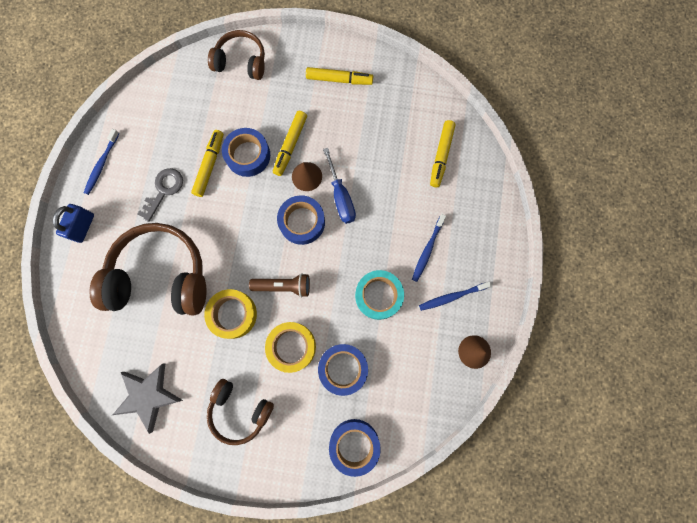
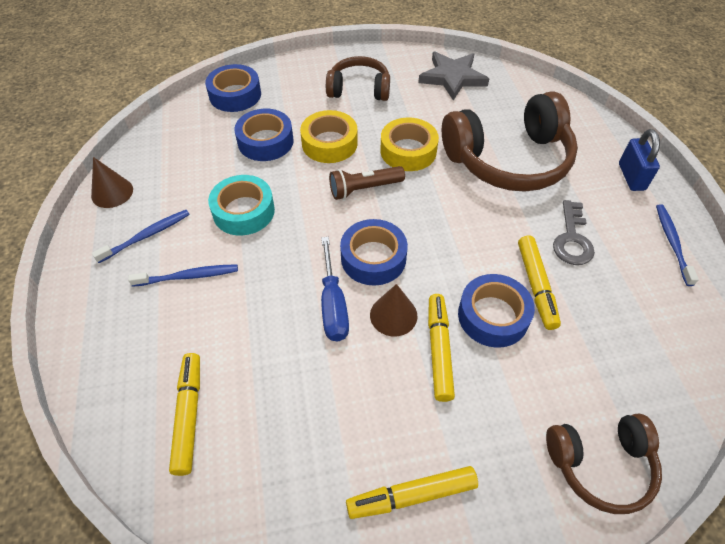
camera: 160 degrees right, 25 degrees down
(340, 196) = (333, 304): blue screwdriver -> blue screwdriver turned 150 degrees counterclockwise
(427, 250) = (189, 276): blue toothbrush -> blue toothbrush turned 75 degrees clockwise

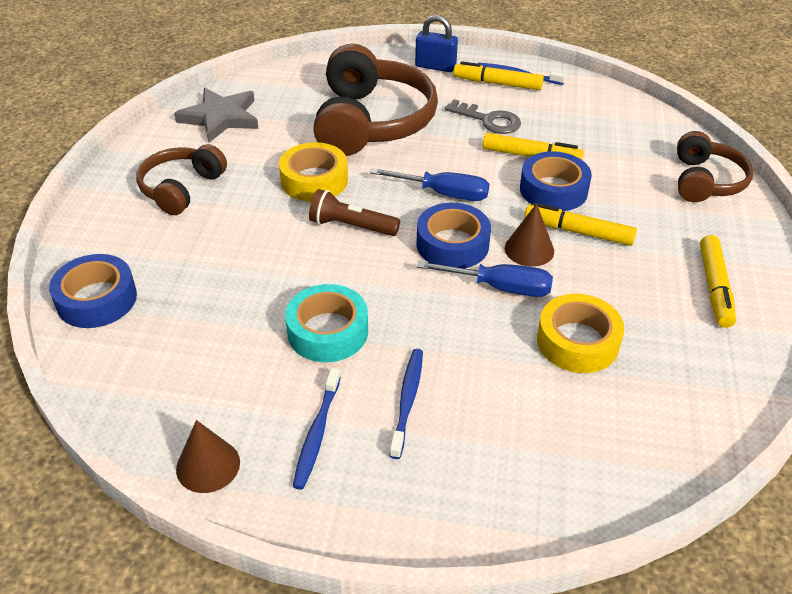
camera: 70 degrees left, 10 degrees down
(147, 235) = (317, 434): blue toothbrush -> blue toothbrush turned 150 degrees counterclockwise
(189, 415) = (600, 428): yellow marker -> yellow marker (497, 84)
(265, 141) = (216, 288): blue tape -> none
(329, 143) = (259, 235): yellow tape -> yellow tape (577, 341)
(364, 189) = (351, 226): brown flashlight -> brown flashlight turned 105 degrees clockwise
(438, 234) = (443, 193): none -> blue screwdriver

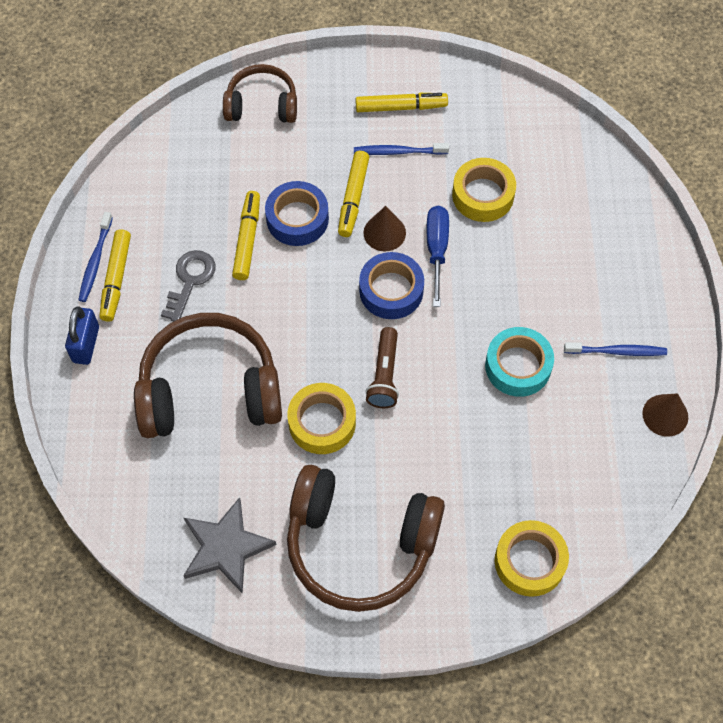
camera: 100 degrees left, 20 degrees up
(97, 299) = (529, 561): blue tape -> yellow tape
(181, 188) = (360, 545): brown headphones -> brown headphones, size x1.73
(407, 400) = (570, 299): blue toothbrush -> blue toothbrush (398, 152)
(443, 193) = (320, 307): blue screwdriver -> none

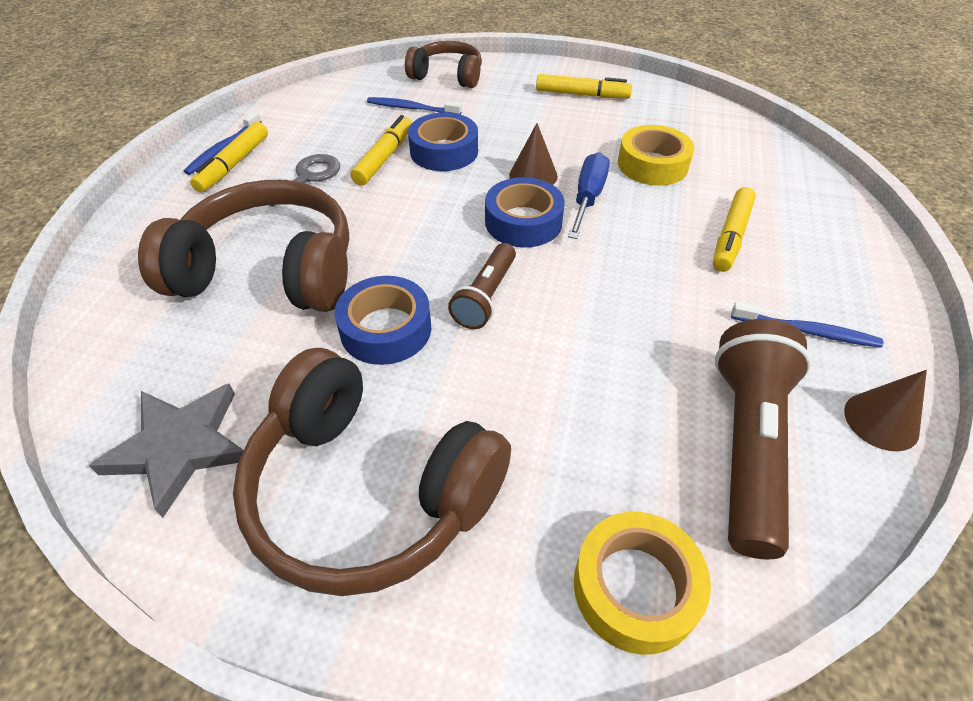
camera: 15 degrees right, 15 degrees down
(86, 344) = (165, 207): blue padlock -> none
(322, 422) = (386, 329): yellow tape -> blue tape
(353, 198) = (509, 146): yellow marker -> yellow marker (731, 236)
(398, 152) = (569, 122): blue toothbrush -> blue toothbrush (411, 108)
(518, 366) = (664, 321): turquoise tape -> none
(583, 454) = (747, 445): none -> brown flashlight

